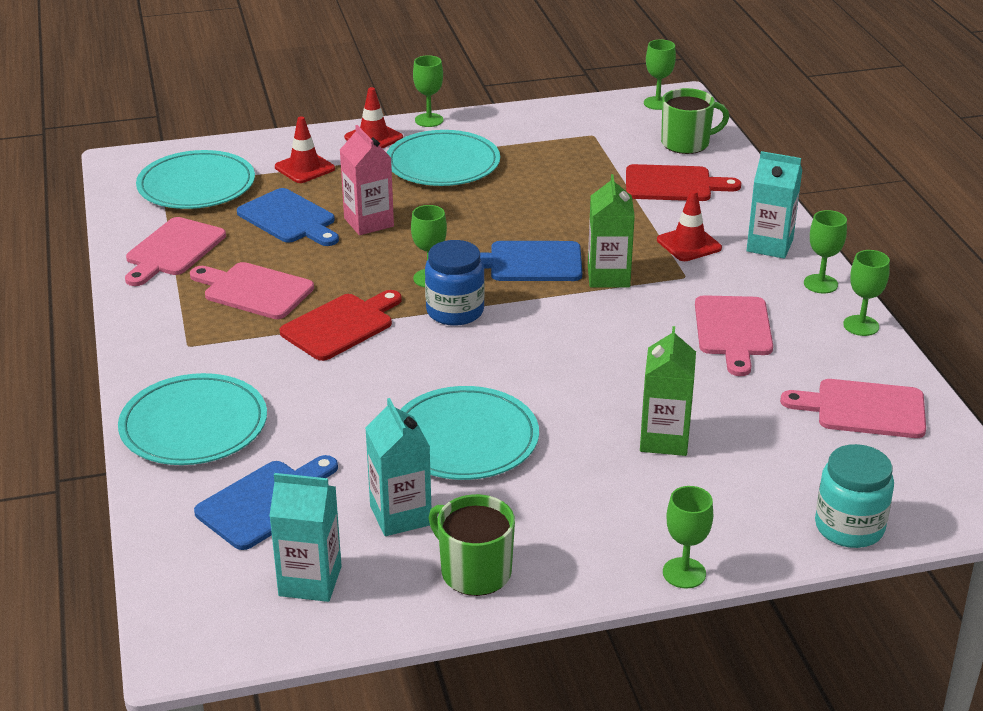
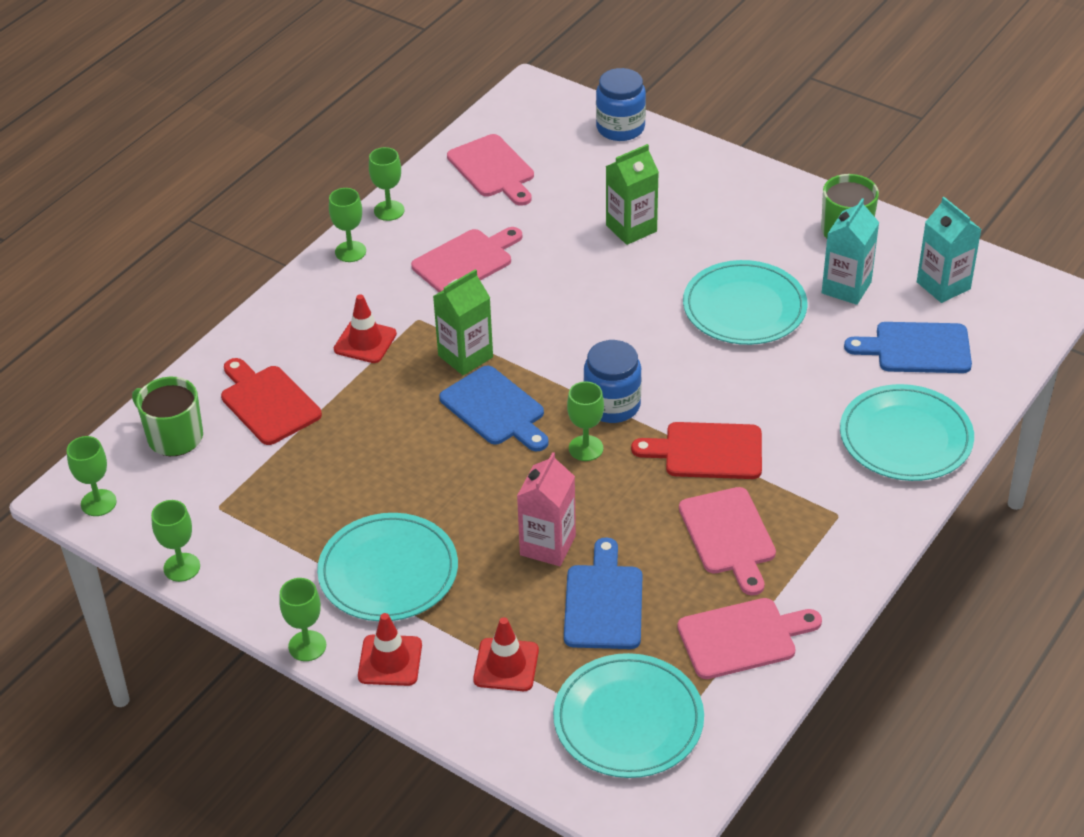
camera: 130 degrees left, 10 degrees up
(684, 573) = (739, 163): green goblet -> green goblet (182, 567)
(769, 245) = (318, 301): turquoise carton -> none
(849, 527) = (620, 128): turquoise jar -> blue jar

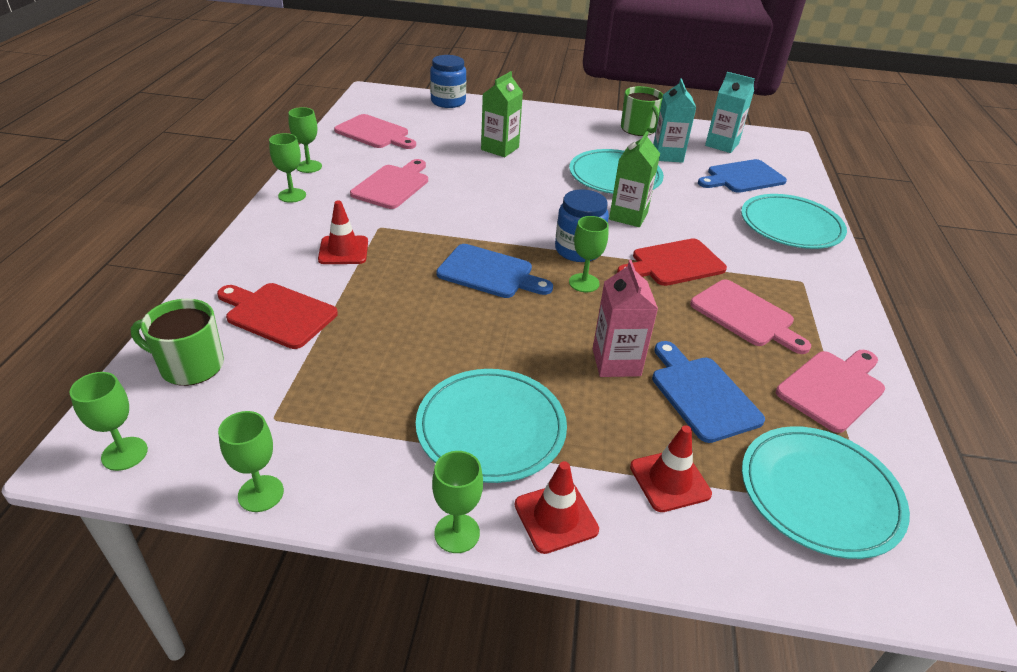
camera: 30 degrees left, 5 degrees down
(465, 356) = (437, 243): green carton -> green carton (628, 216)

